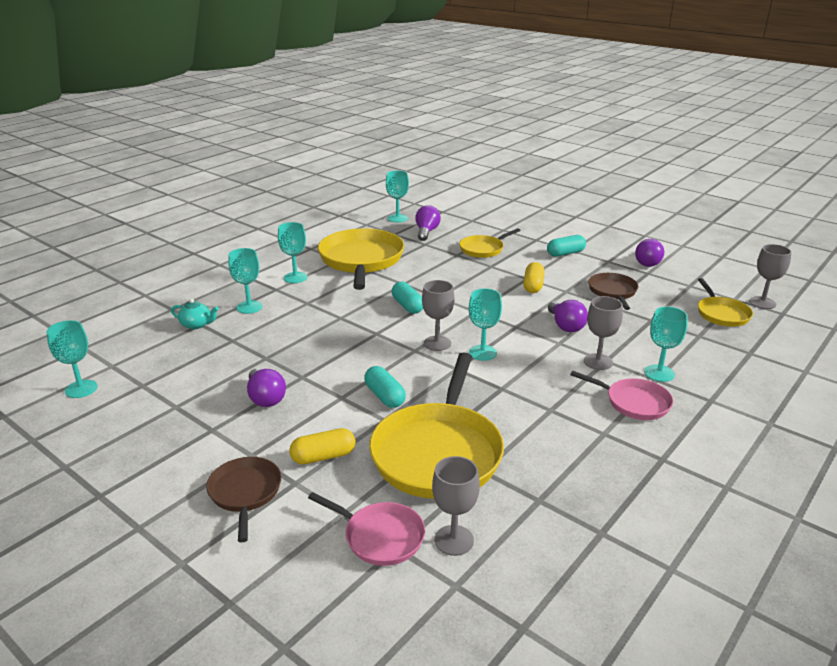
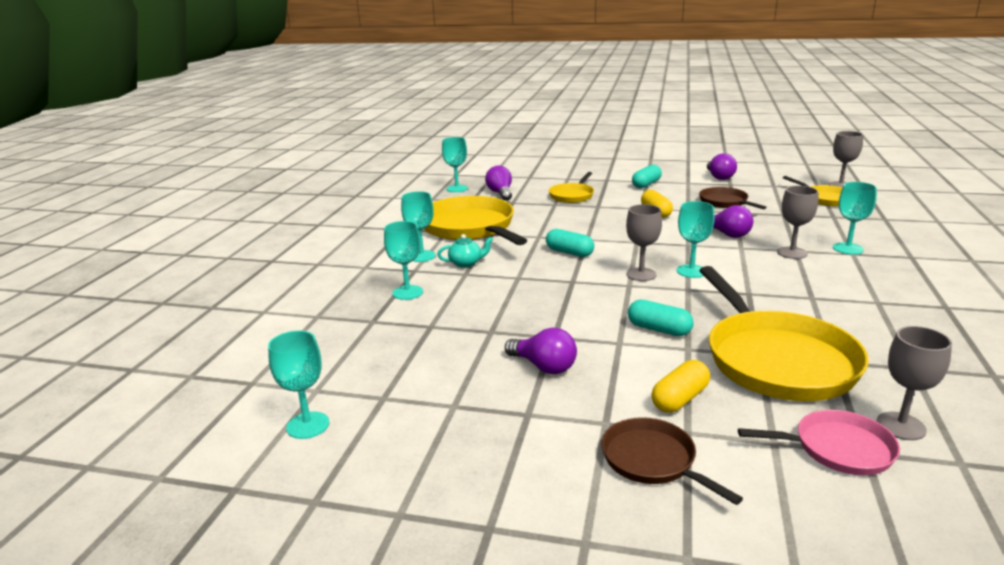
camera: 25 degrees left, 5 degrees down
(196, 325) = (368, 323): turquoise teapot -> turquoise teapot (466, 263)
(634, 402) = (863, 274): pink pan -> none

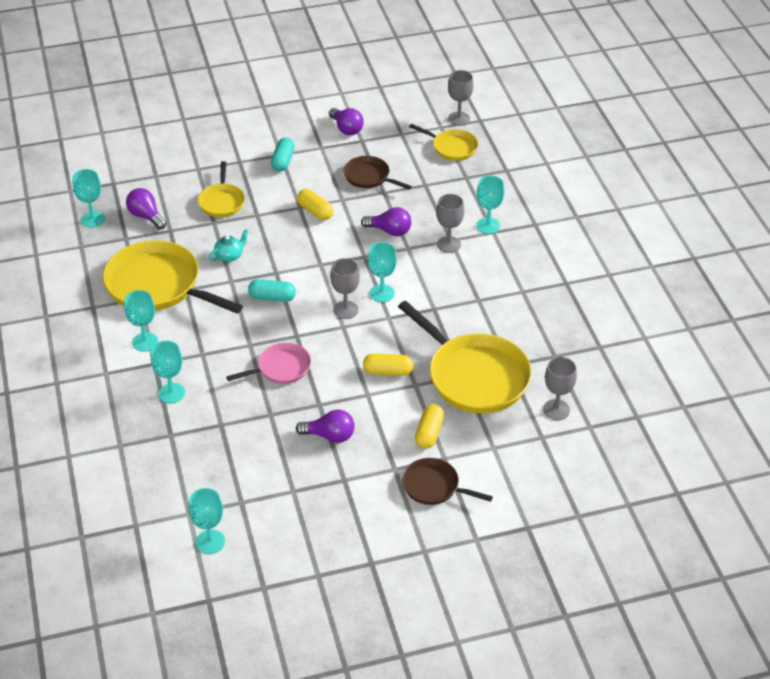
camera: 30 degrees left, 20 degrees up
(466, 263) = (193, 340): turquoise teapot -> turquoise teapot (230, 256)
(659, 329) = (388, 371): turquoise capsule -> yellow capsule
(837, 449) = (527, 440): pink pan -> pink pan (281, 368)

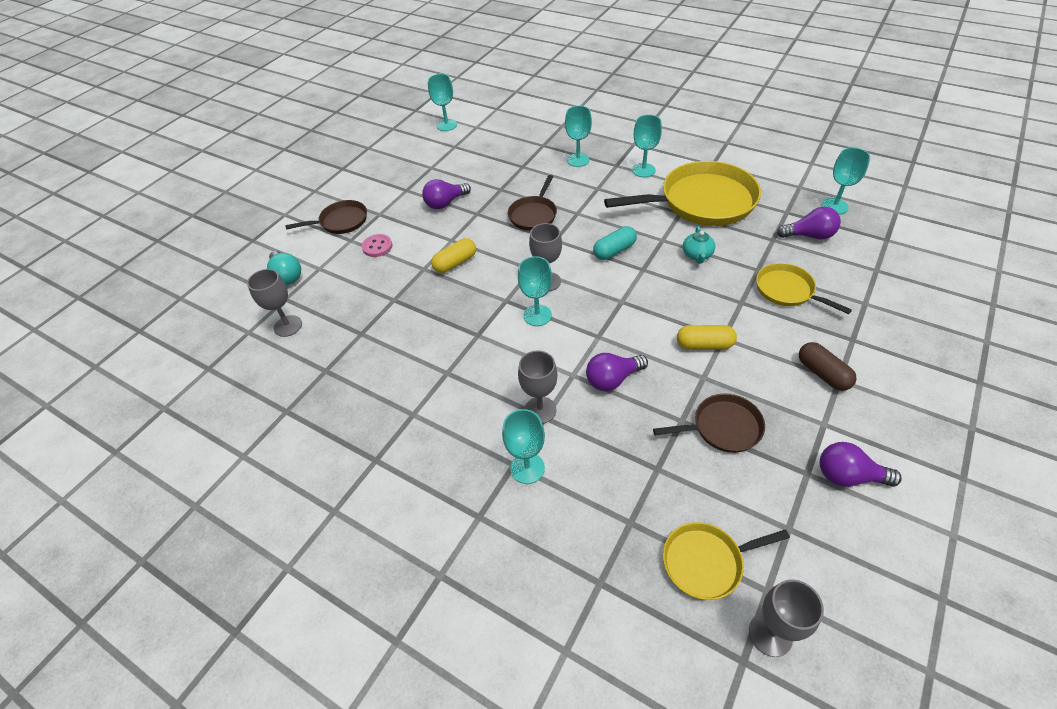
camera: 140 degrees right, 5 degrees up
(281, 368) = (533, 215): pink pan -> brown pan
(283, 161) = (822, 373): turquoise capsule -> brown capsule
(429, 433) = (377, 247): yellow capsule -> pink button
(474, 376) = (383, 305): yellow pan -> none
(525, 459) = (287, 276): none -> turquoise light bulb

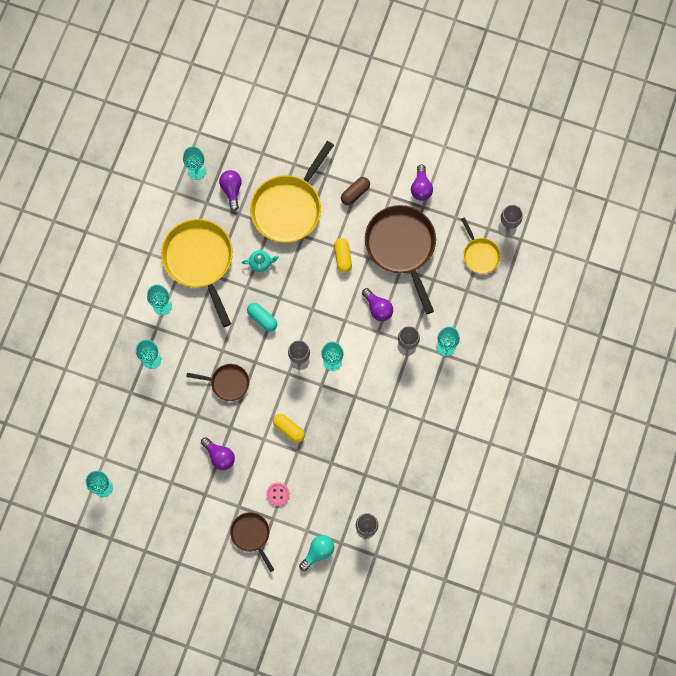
camera: 105 degrees left, 25 degrees up
(722, 427) = (402, 247): brown pan -> brown pan, size x1.91
(787, 290) = (288, 207): yellow pan -> yellow pan, size x1.91

